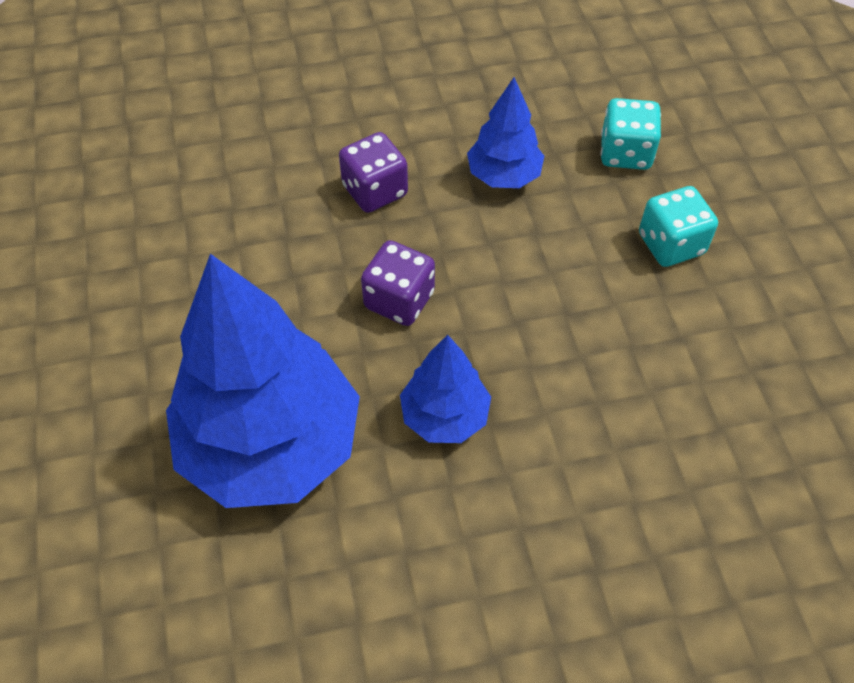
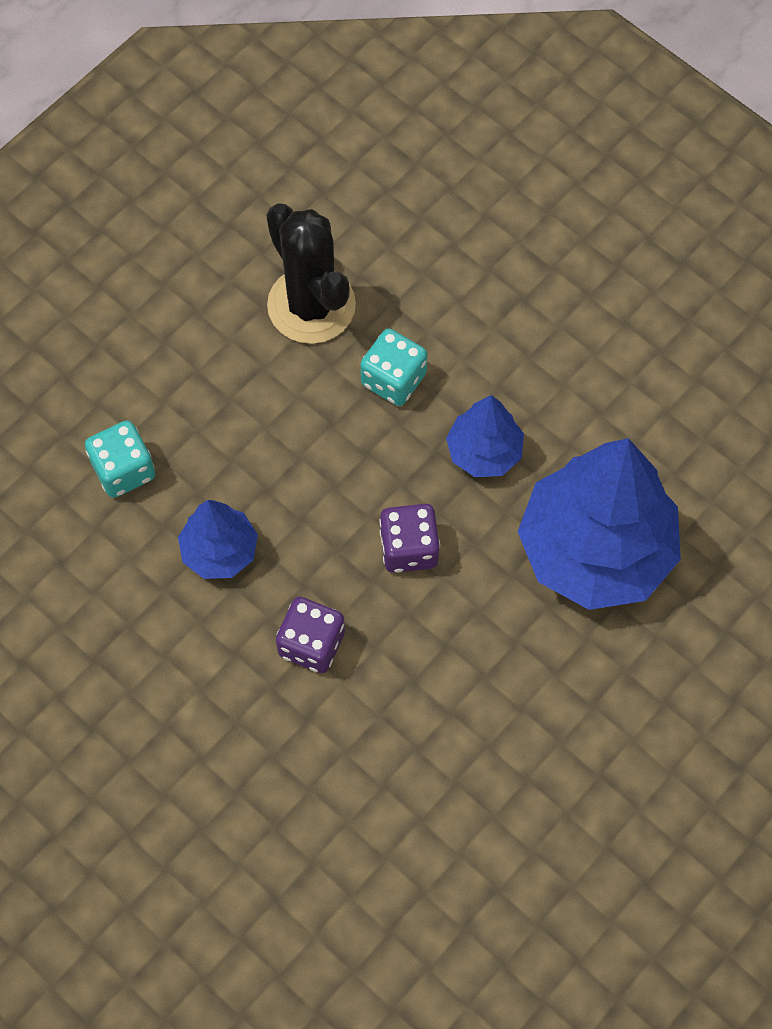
camera: 125 degrees left, 10 degrees up
(671, 244) = (207, 385): turquoise dice -> turquoise dice (393, 379)
(709, 367) = (311, 305): none -> black cactus

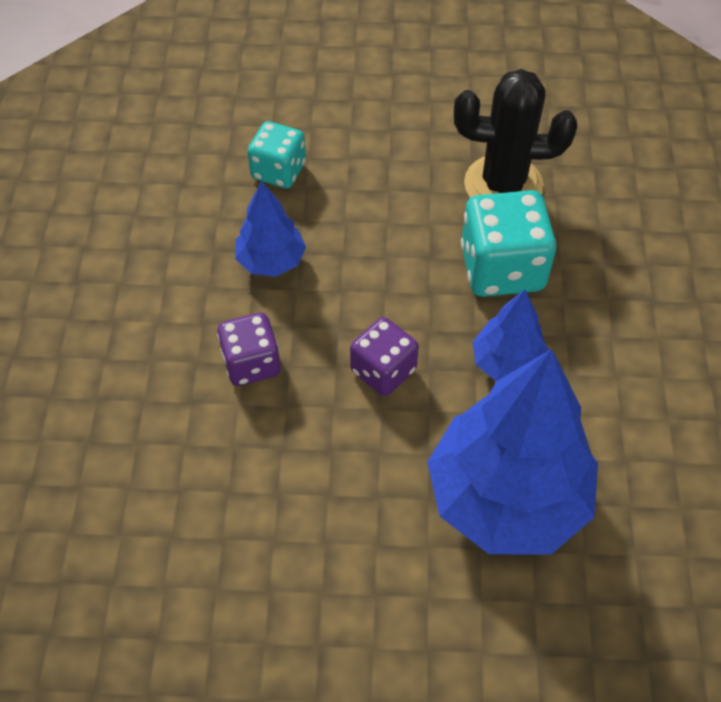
camera: 50 degrees right, 10 degrees down
(311, 305) = (503, 185): black cactus -> black cactus turned 75 degrees clockwise
(393, 379) = (502, 268): turquoise dice -> turquoise dice, size x1.59

